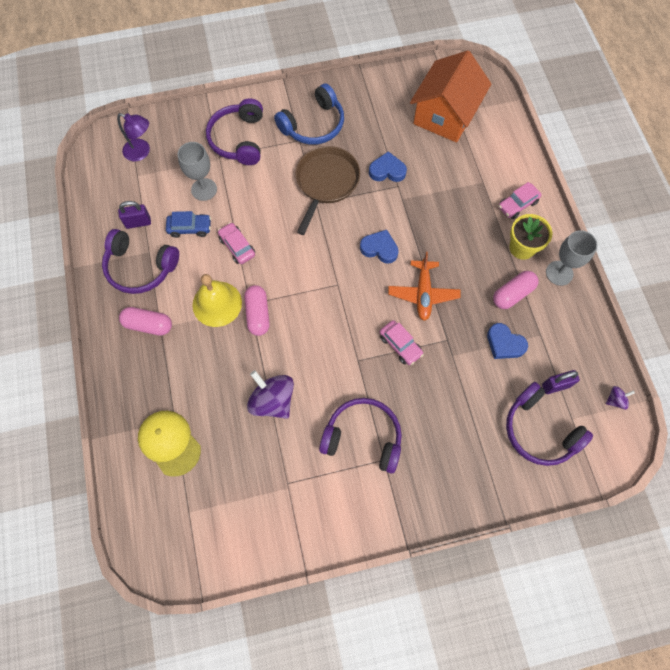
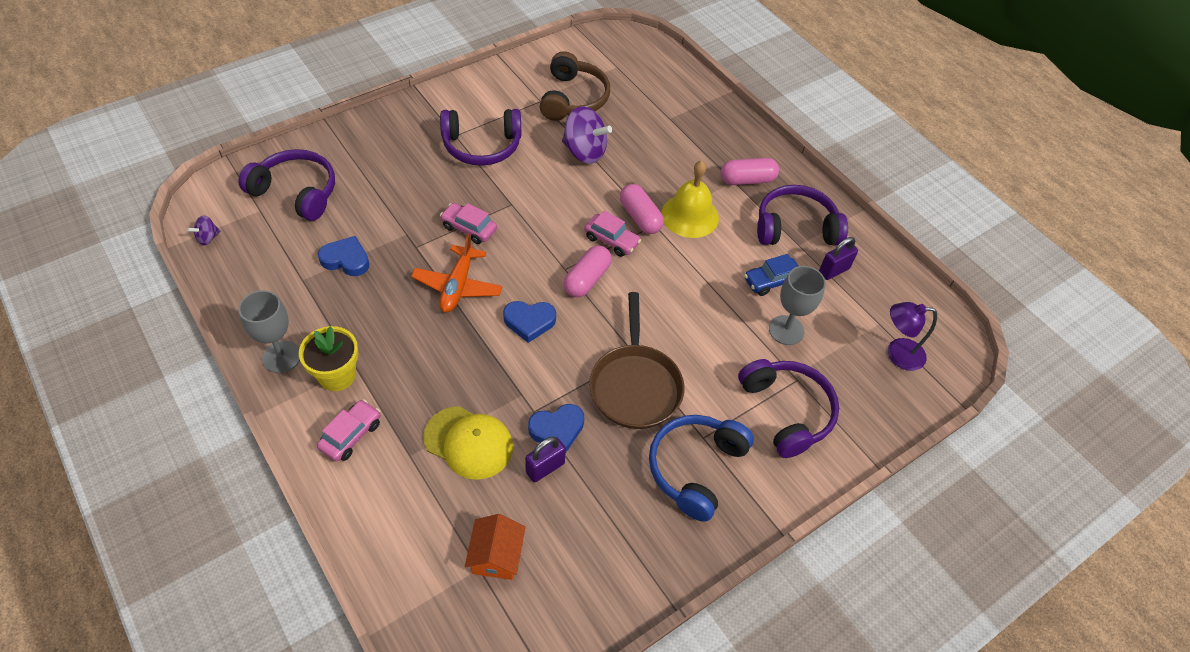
camera: 155 degrees right, 15 degrees down
(169, 443) = (663, 102): yellow cap -> yellow cap (469, 442)
(237, 247) = (703, 276): pink car -> pink car (611, 240)
(254, 476) = (573, 98): none -> brown headphones
(423, 293) = (458, 286): orange plane -> orange plane turned 150 degrees counterclockwise
(445, 115) = (496, 556): orange house -> orange house, size x0.49
(512, 294) = (343, 315): pink capsule -> pink capsule (587, 279)
(556, 385) = (280, 234): purple padlock -> purple padlock (545, 468)

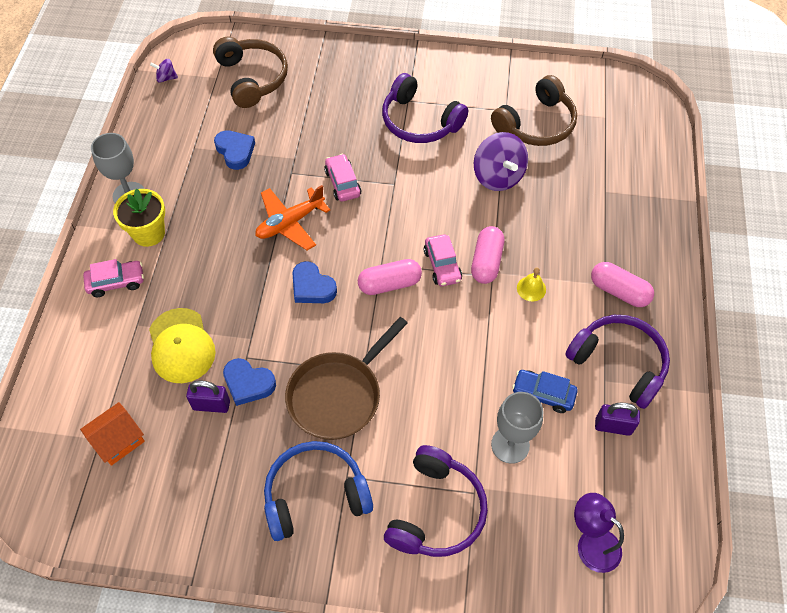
camera: 45 degrees right, 5 degrees up
(296, 192) = (252, 78): purple headphones -> brown headphones
(690, 215) = (531, 288): yellow bell -> yellow bell, size x0.48

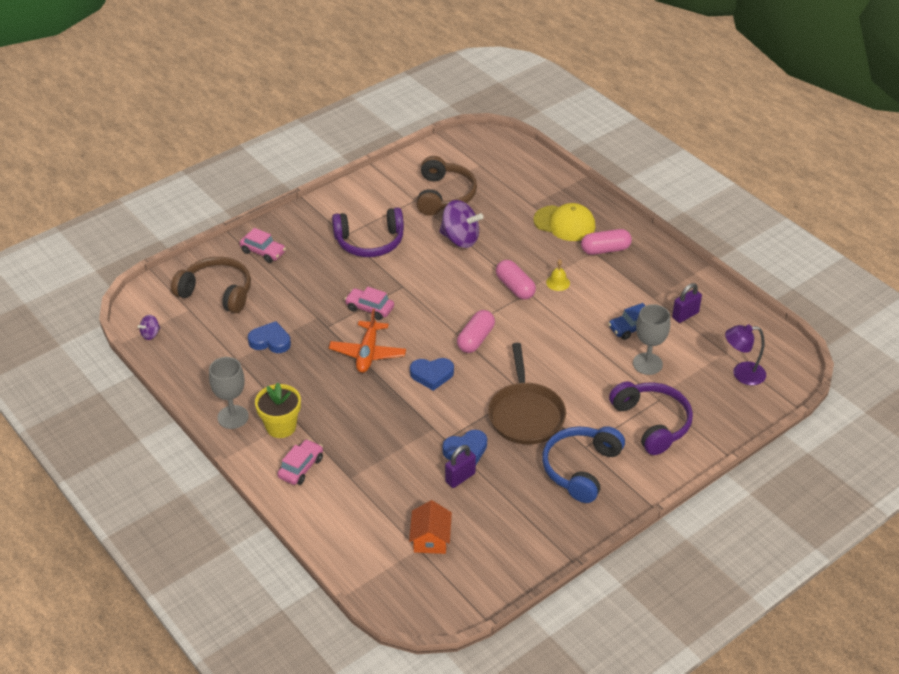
camera: 45 degrees left, 15 degrees down
(181, 346) = (396, 465): yellow cap -> yellow cap (564, 223)
(442, 265) = (492, 307): pink car -> pink car (263, 252)
(619, 363) = (650, 284): purple headphones -> none

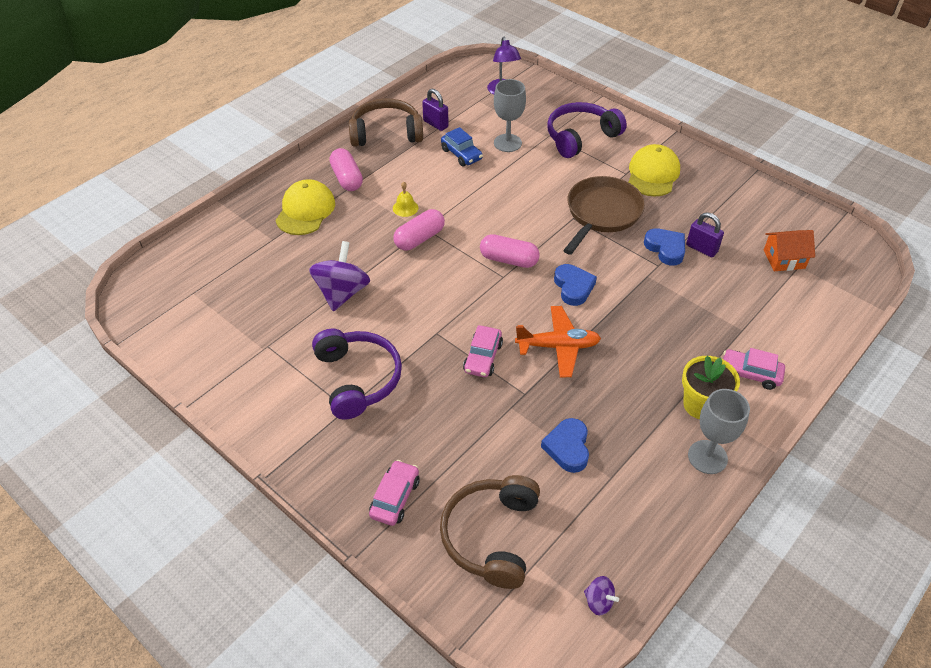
camera: 100 degrees left, 5 degrees up
(444, 195) = (257, 318): brown headphones -> brown headphones (386, 133)
(525, 414) = (602, 213): brown pan -> brown pan turned 45 degrees counterclockwise
(581, 468) = (653, 174): blue headphones -> yellow cap

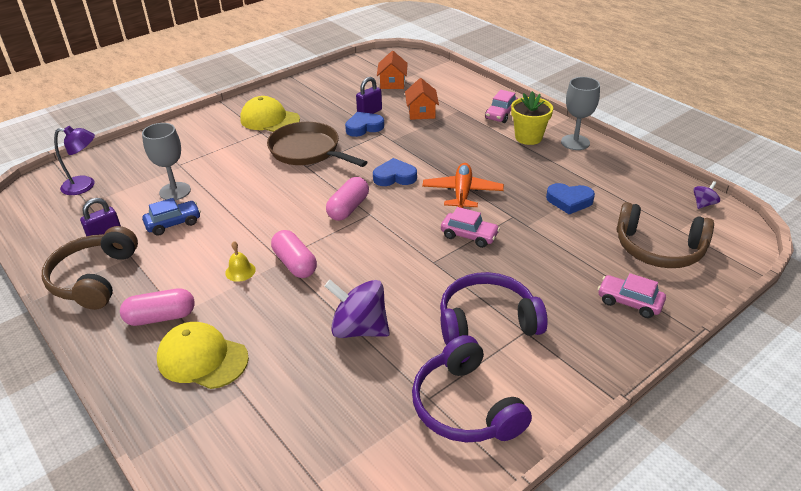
camera: 80 degrees left, 10 degrees down
(580, 137) = (195, 148): purple headphones -> purple headphones (465, 406)
(721, 294) = (421, 112): none -> orange house

